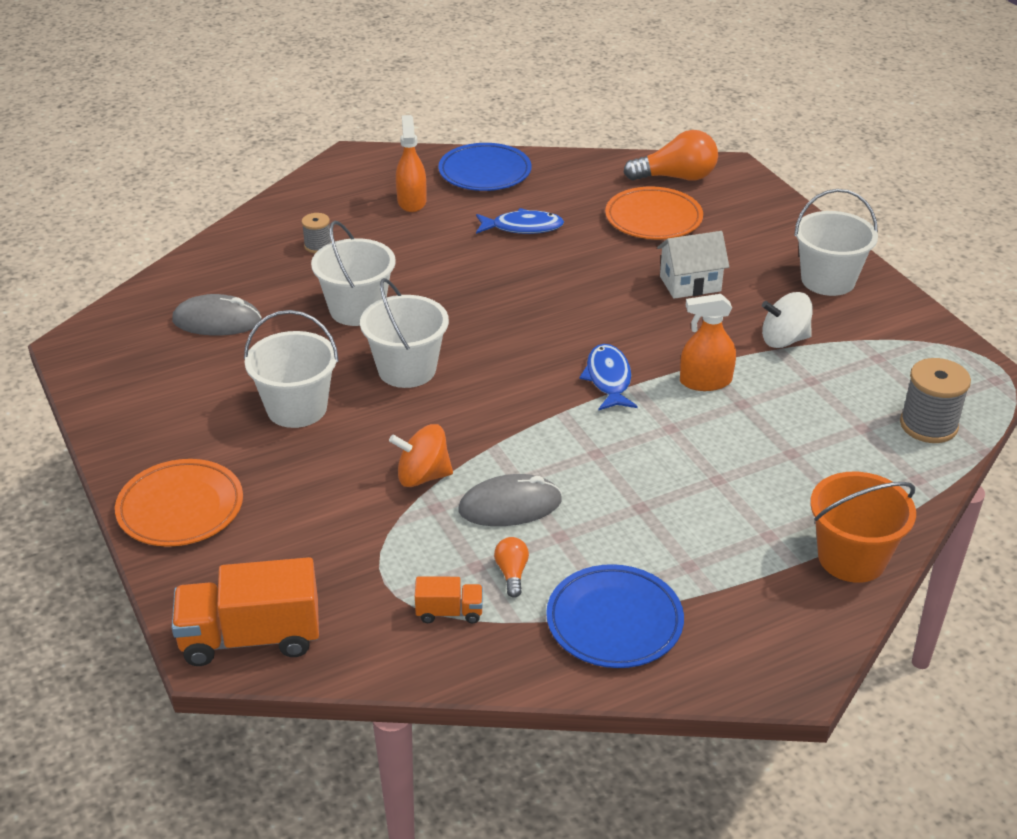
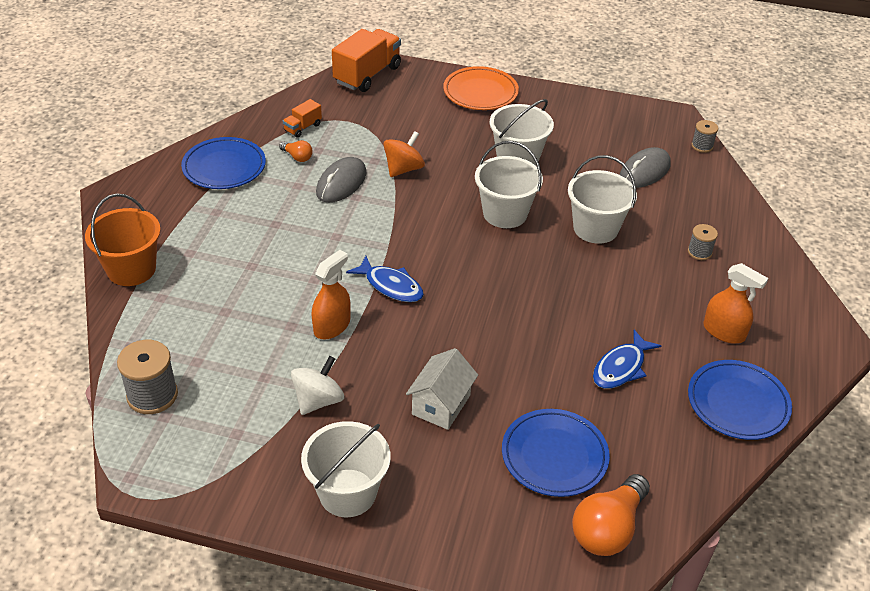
camera: 130 degrees right, 5 degrees up
(121, 306) = (702, 146): none -> grey spool
(653, 218) = (554, 456): orange plate -> blue plate

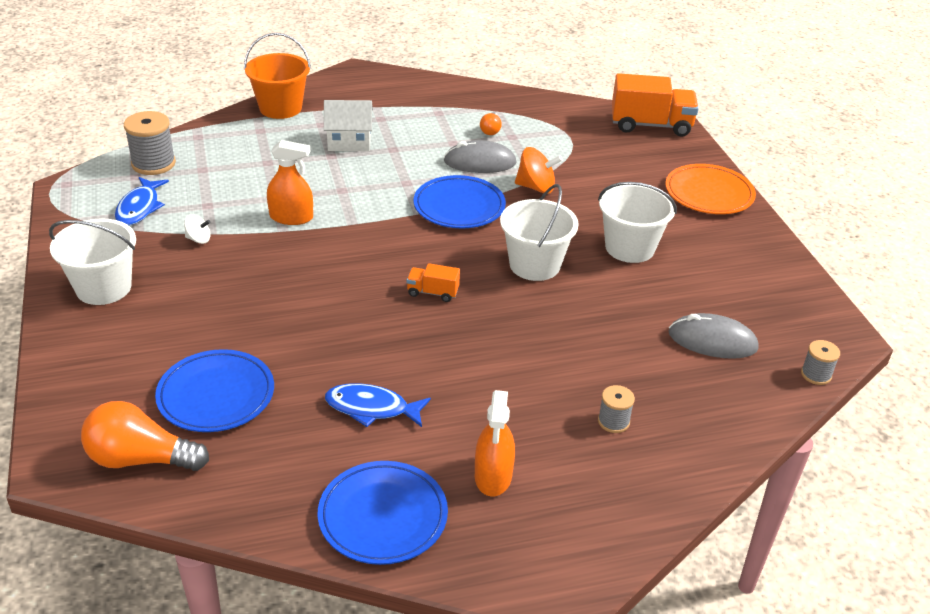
camera: 60 degrees right, 5 degrees down
(224, 167) = (439, 103): blue plate -> blue plate (459, 207)
(302, 128) = (533, 119): orange truck -> orange truck (432, 292)
(318, 400) = (198, 239): white spinning top -> white spinning top, size x0.58
(391, 286) = (368, 231): blue fish -> blue fish (139, 208)
(441, 405) = (237, 306): white house -> white house (349, 142)
(595, 228) = (574, 331): white bucket -> none

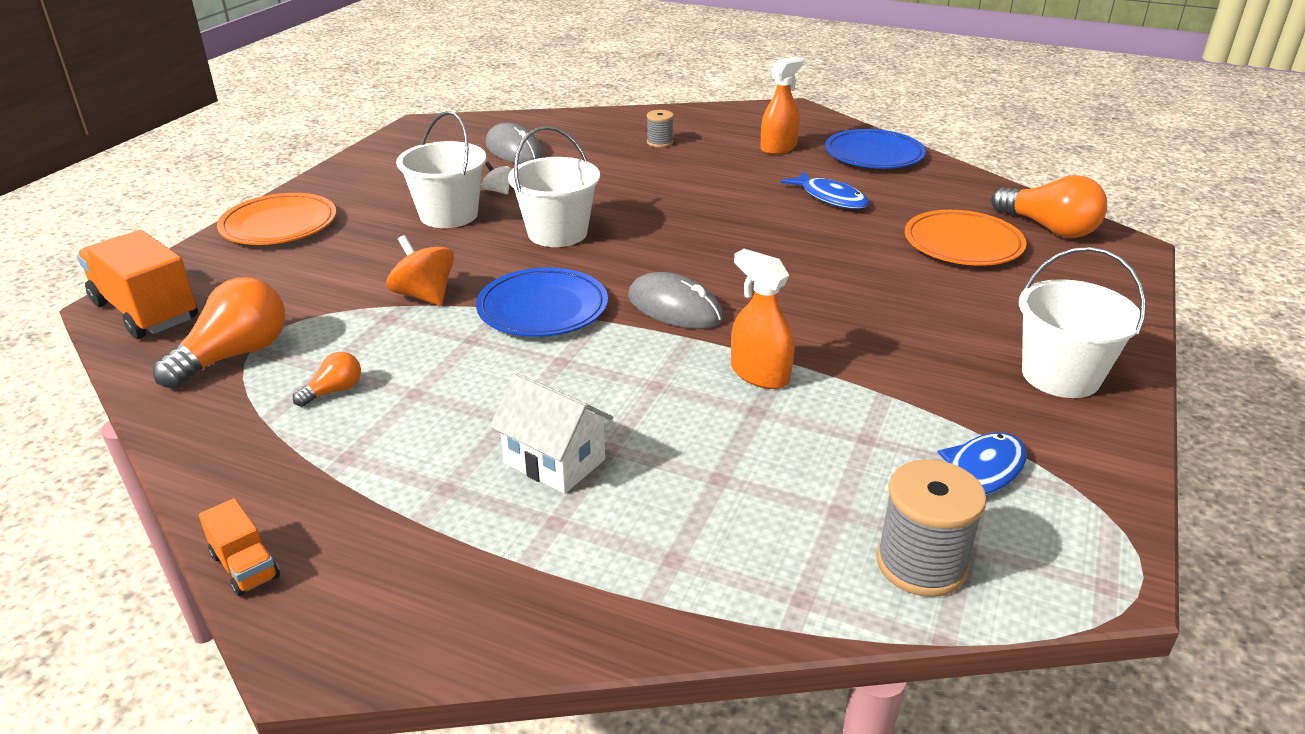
camera: 140 degrees left, 5 degrees down
(198, 239) = (906, 392): white spinning top -> white spinning top (498, 191)
(216, 395) = (963, 244): blue plate -> orange plate
(280, 108) = (583, 605): orange bucket -> none
(432, 292) = (686, 246): orange truck -> orange truck (245, 566)
(480, 162) = (430, 350): grey mouse -> grey mouse (674, 308)
(564, 125) = (235, 355): none -> orange light bulb
(816, 374) = (485, 119): grey spool -> none

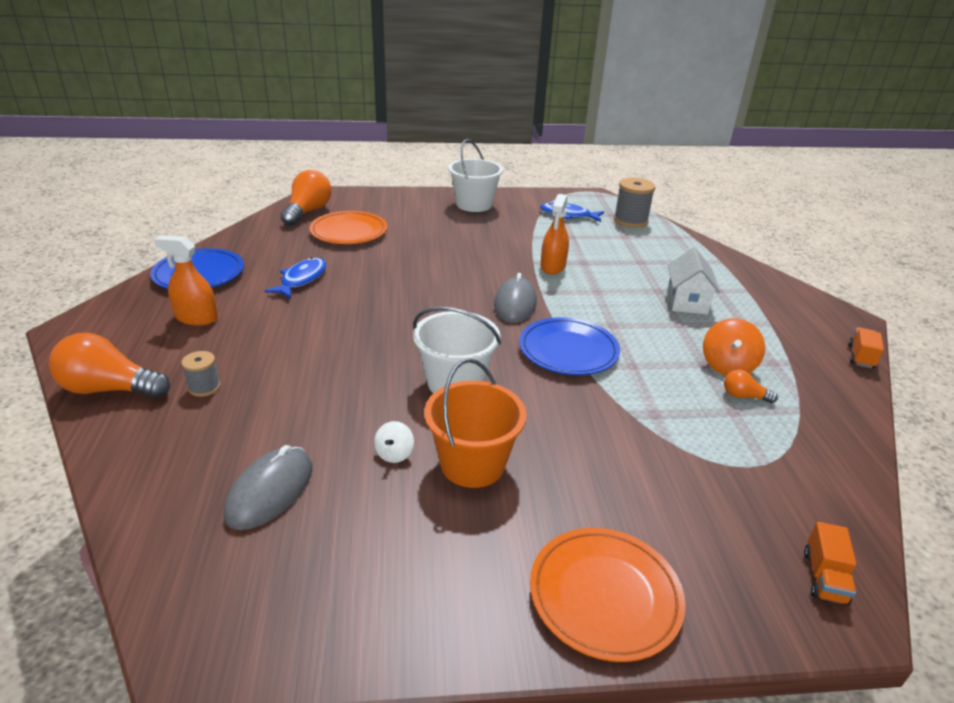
camera: 120 degrees left, 0 degrees up
(146, 311) = (824, 577): orange truck -> orange truck, size x0.49
(235, 355) = (781, 467): orange light bulb -> orange light bulb (110, 389)
(424, 296) = (610, 410): orange spinning top -> orange spinning top (727, 366)
(448, 215) = (472, 464): white bucket -> orange bucket

